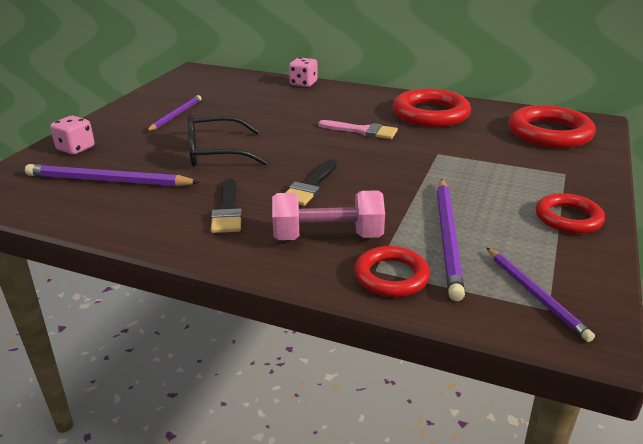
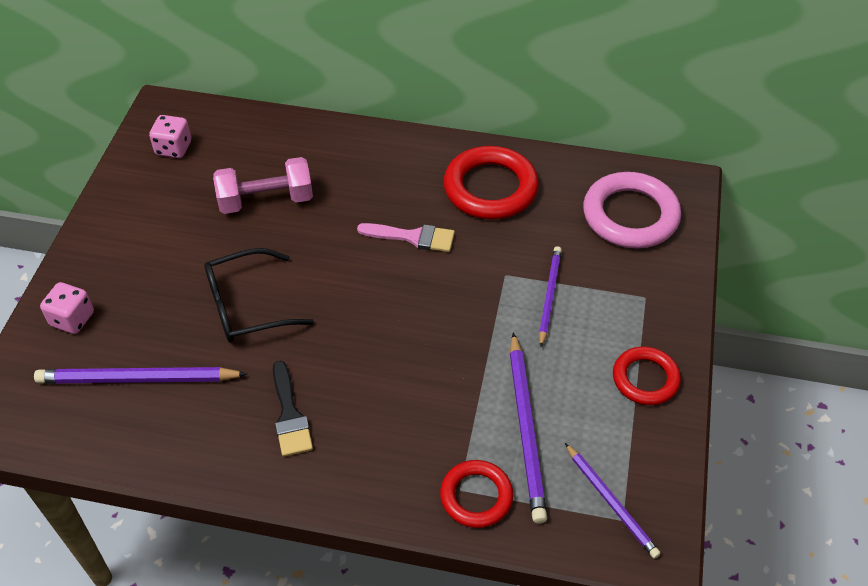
camera: 10 degrees left, 20 degrees up
(175, 115) = (172, 229): purple pencil -> purple pencil (549, 296)
(303, 83) = (320, 130): pink dice -> pink dice (173, 148)
(310, 186) = (371, 358): black brush -> none
(327, 237) = (405, 445): pink dumbbell -> pink dumbbell (266, 200)
(549, 133) = (630, 215): red ring -> pink ring

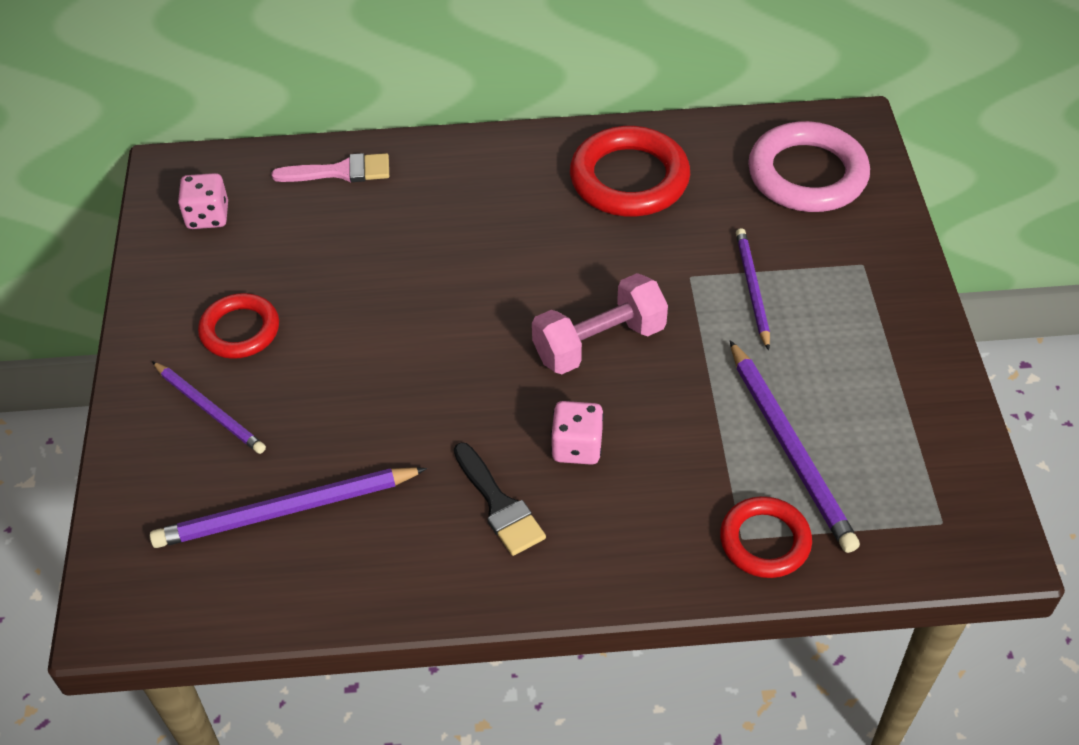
camera: 15 degrees left, 0 degrees up
(72, 319) = (166, 458): pink dice -> pink dice (577, 447)
(247, 306) = (388, 388): black glasses -> none
(266, 200) = (357, 255): pink dumbbell -> pink dumbbell (599, 343)
(413, 237) = (560, 257): pink brush -> pink brush (341, 171)
(611, 502) = (921, 506): purple pencil -> purple pencil (209, 409)
(645, 379) = (902, 357): red ring -> red ring (240, 330)

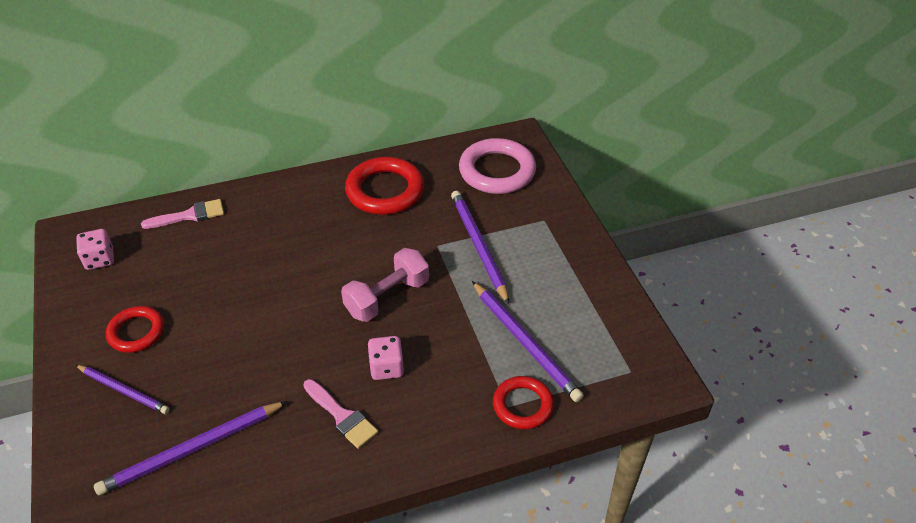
camera: 15 degrees left, 5 degrees down
(499, 505) = (342, 416): black brush -> pink brush
(752, 289) = (478, 247): purple pencil -> purple pencil, size x1.55

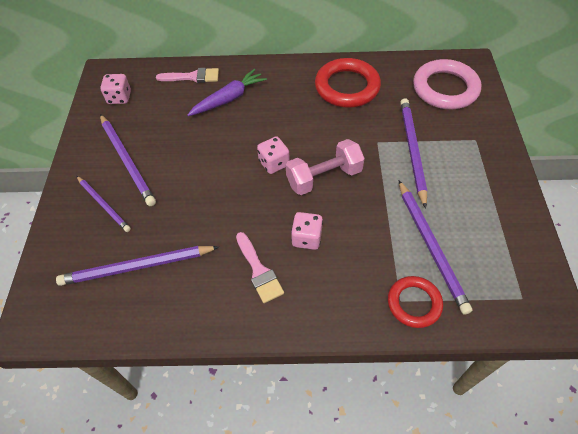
camera: 20 degrees right, 10 degrees up
(136, 332) = (127, 160): red ring -> purple pencil
(245, 232) = (229, 99): none -> purple carrot
(323, 295) = (274, 163): none -> pink dice

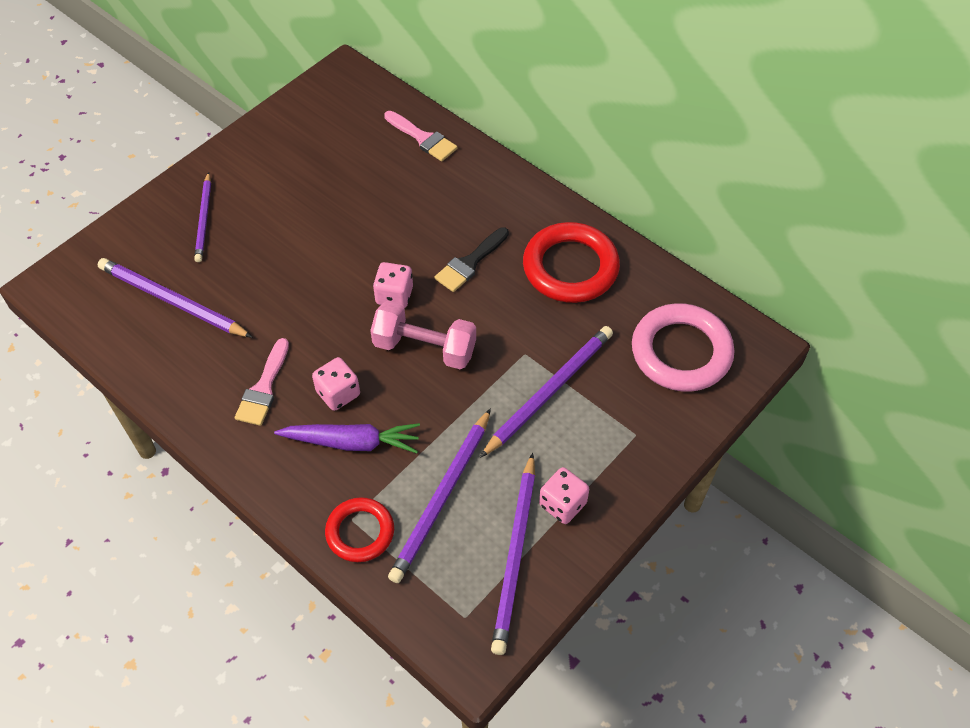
camera: 40 degrees right, 0 degrees up
(119, 98) = (328, 113): pink dice -> pink dice (562, 504)
(127, 160) = (267, 189): purple pencil -> purple pencil (515, 555)
(229, 99) = (431, 190): purple carrot -> purple carrot (352, 442)
(294, 119) = (470, 263): none -> black brush

